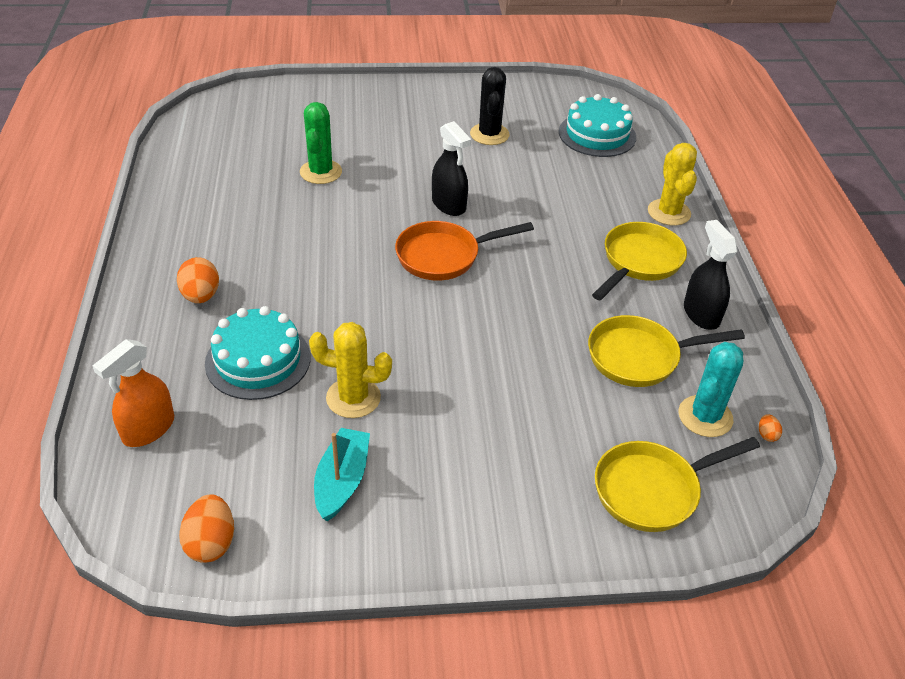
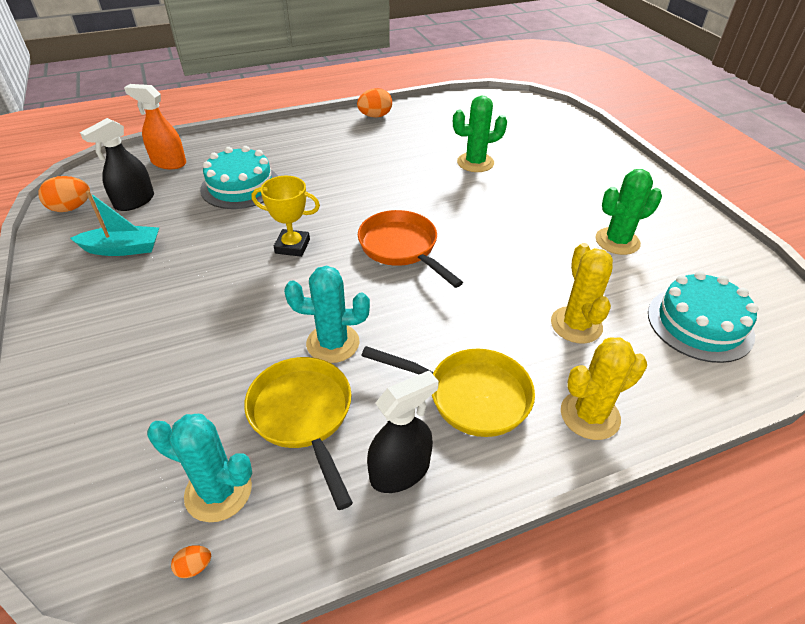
camera: 75 degrees right, 0 degrees up
(201, 296) = (299, 149): orange egg -> orange egg (375, 116)
(353, 398) = (209, 236): yellow cactus -> yellow cactus (576, 325)
(406, 331) = (292, 246): none -> yellow trophy
(449, 204) = (479, 237): black spray bottle -> black spray bottle (134, 201)
(489, 134) = (617, 241): black cactus -> green cactus
(561, 326) = (333, 343): none -> turquoise cactus
(653, 490) = (106, 450): yellow pan -> none

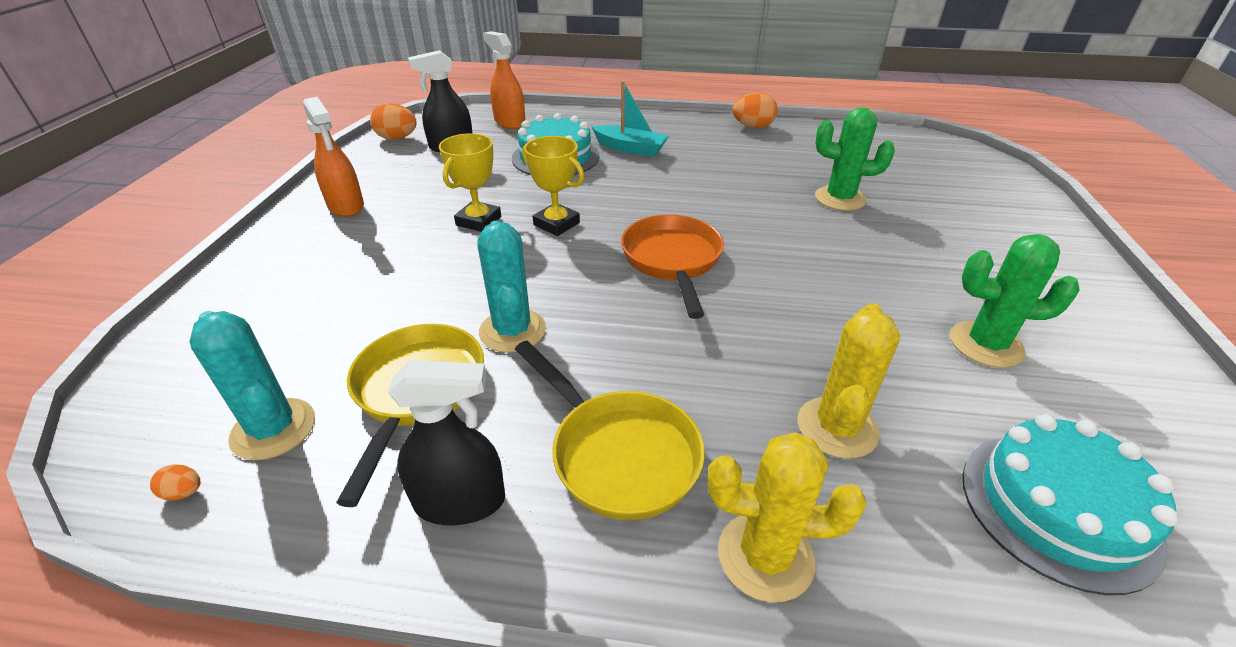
camera: 30 degrees right, 5 degrees down
(87, 290) = (346, 206): none -> orange spray bottle
(123, 249) = (405, 181): turquoise boat -> turquoise boat (630, 148)
(226, 264) = (478, 221): none -> yellow trophy
(333, 343) = (512, 331): turquoise cactus -> turquoise cactus turned 45 degrees clockwise

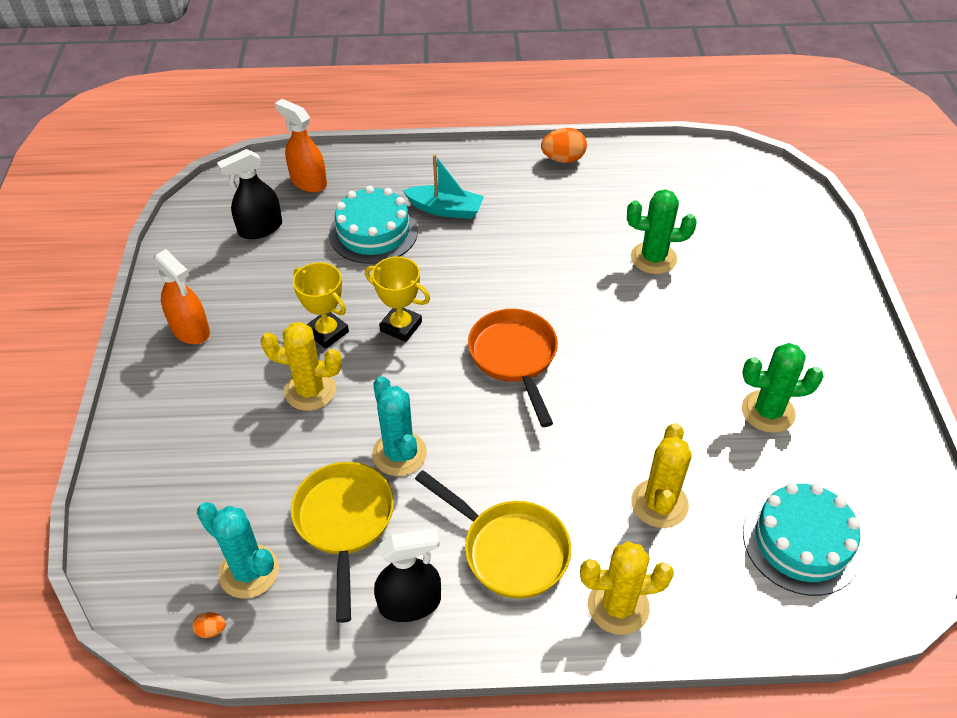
camera: 10 degrees left, 10 degrees up
(397, 138) = (197, 223): orange egg -> none
(439, 264) = (310, 390): none -> yellow cactus
(478, 221) = (327, 332): yellow trophy -> yellow trophy turned 60 degrees counterclockwise

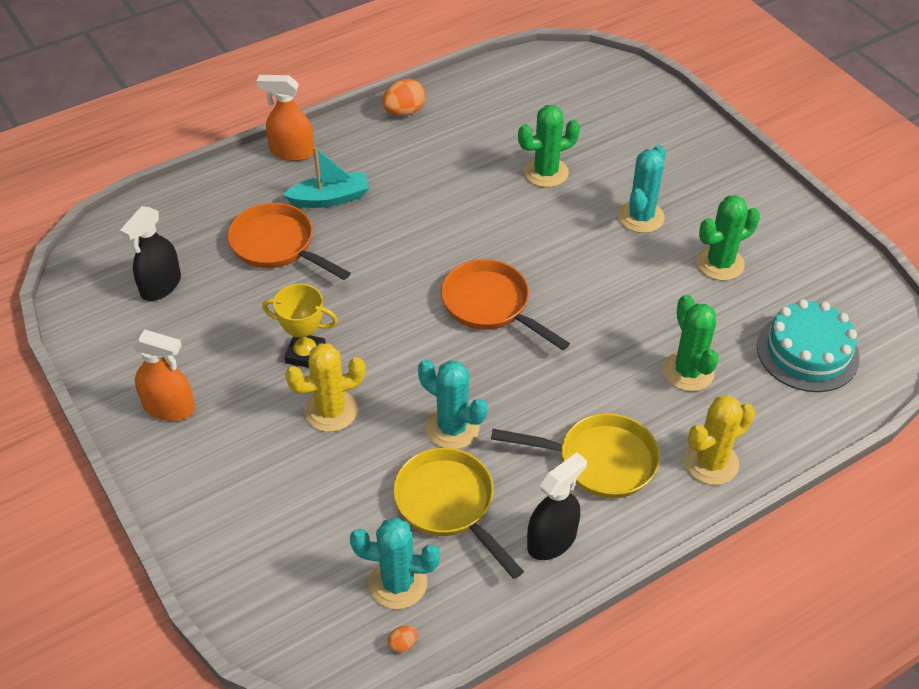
camera: 30 degrees left, 0 degrees up
(308, 182) = (173, 222): orange spray bottle -> orange spray bottle (292, 152)
(373, 232) = (277, 246): turquoise cake -> orange pan
(401, 326) = (370, 320): yellow trophy -> none
(659, 503) = (688, 371): yellow cactus -> green cactus
(717, 334) = (641, 217): none -> turquoise cactus

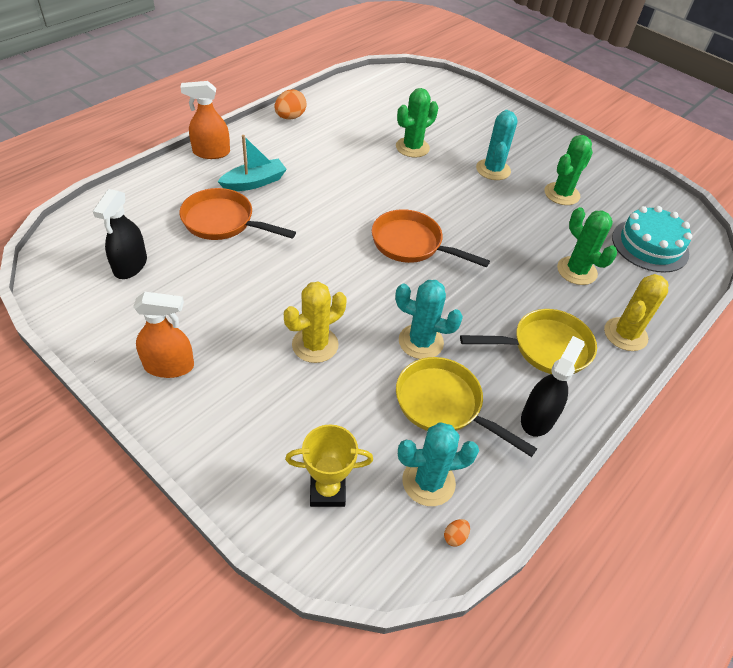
camera: 20 degrees left, 0 degrees up
(305, 354) = (276, 302): yellow trophy -> yellow trophy (327, 490)

